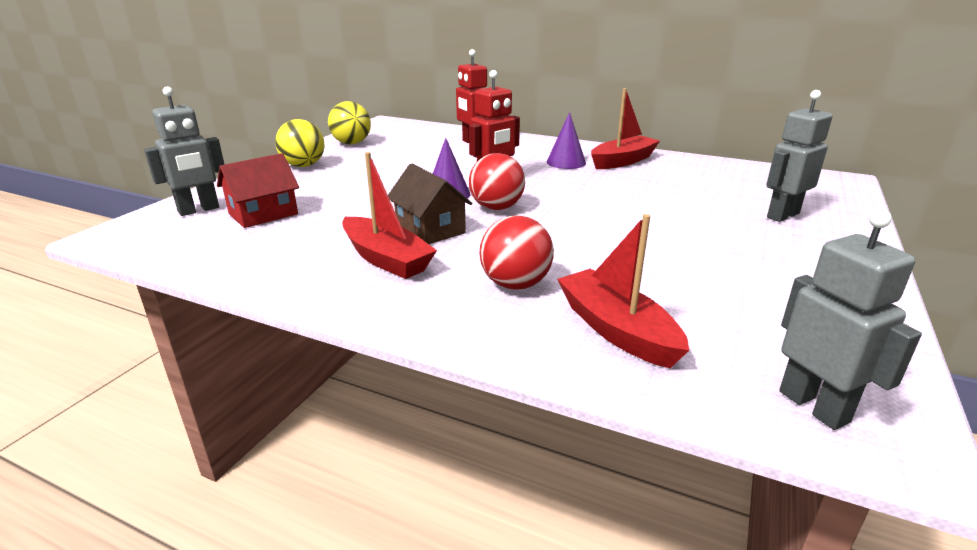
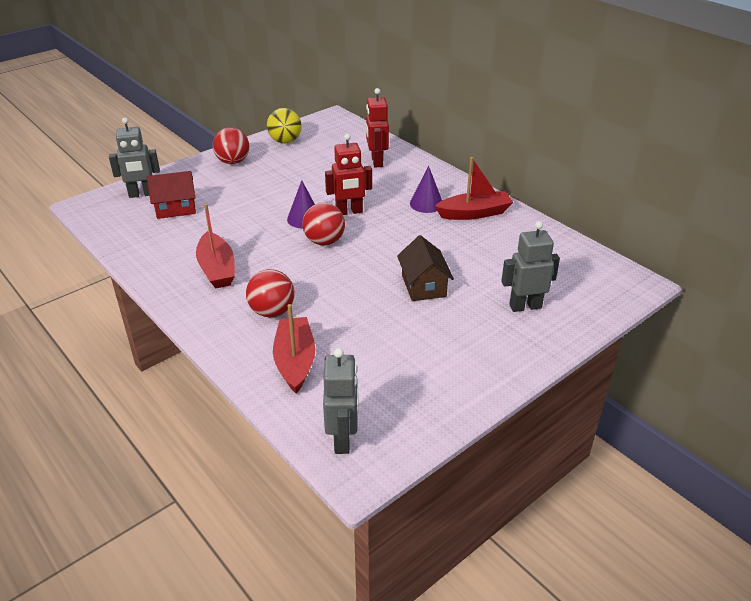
camera: 25 degrees right, 10 degrees up
(303, 166) = (233, 162): yellow ball -> red ball
(430, 229) = (263, 250): brown house -> brown house (423, 286)

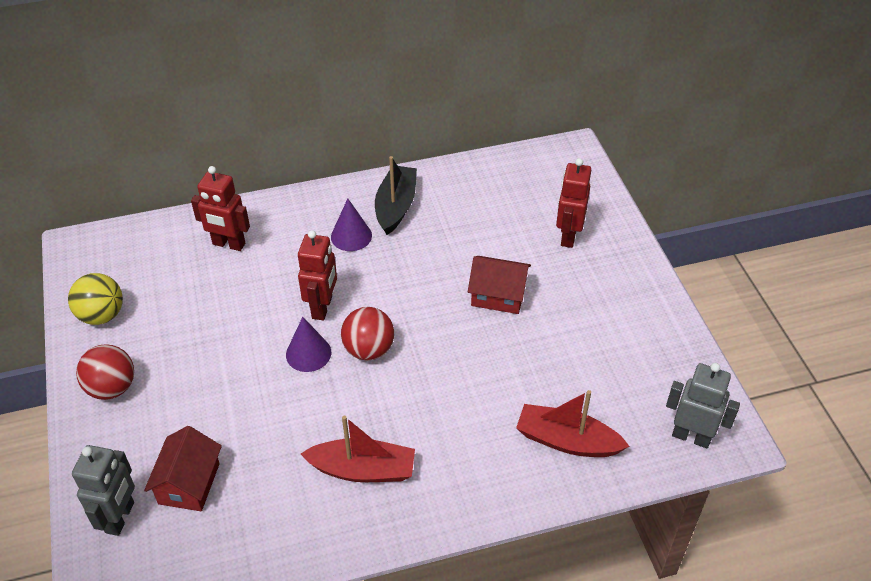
camera: 65 degrees left, 10 degrees up
(272, 311) = (475, 437): red ball -> none
(423, 286) = (498, 295): brown house -> red house
(474, 213) = (396, 206): red boat -> black boat
(525, 306) = (568, 236): grey robot -> red robot

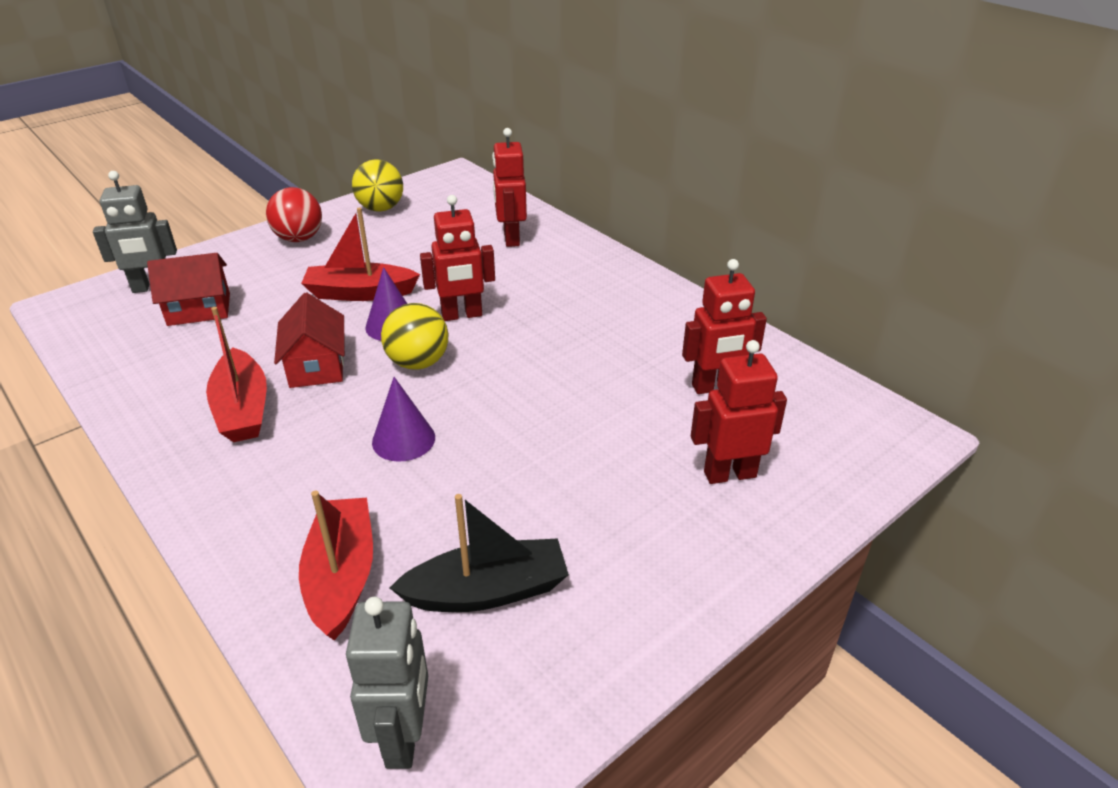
camera: 65 degrees right, 10 degrees down
(244, 363) = (360, 293): none -> red boat
(351, 236) = (580, 302): purple cone -> purple cone (403, 439)
(369, 349) = (418, 363): red ball -> yellow ball
(396, 206) = (652, 317): black boat -> black boat (487, 591)
(489, 208) = (715, 387): none -> red robot
(498, 295) = (567, 438): red house -> red house (316, 366)

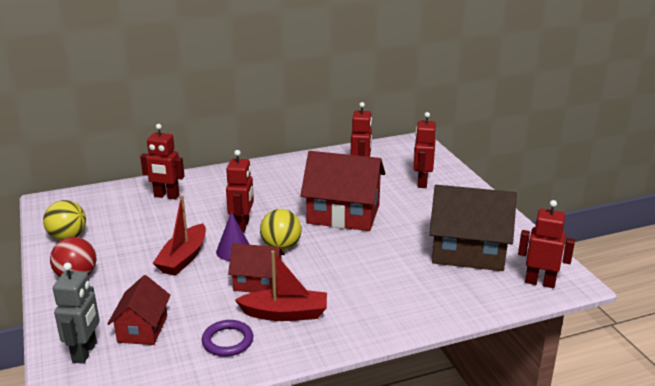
camera: 70 degrees left, 10 degrees down
(176, 377) = (227, 341): none -> purple ring
(342, 576) = (445, 289): red boat -> none
(403, 439) = (350, 260): purple cone -> none
(404, 737) = (540, 282): grey robot -> red robot
(487, 591) = (468, 252): black boat -> brown house
(547, 401) = (343, 214): none -> red house

